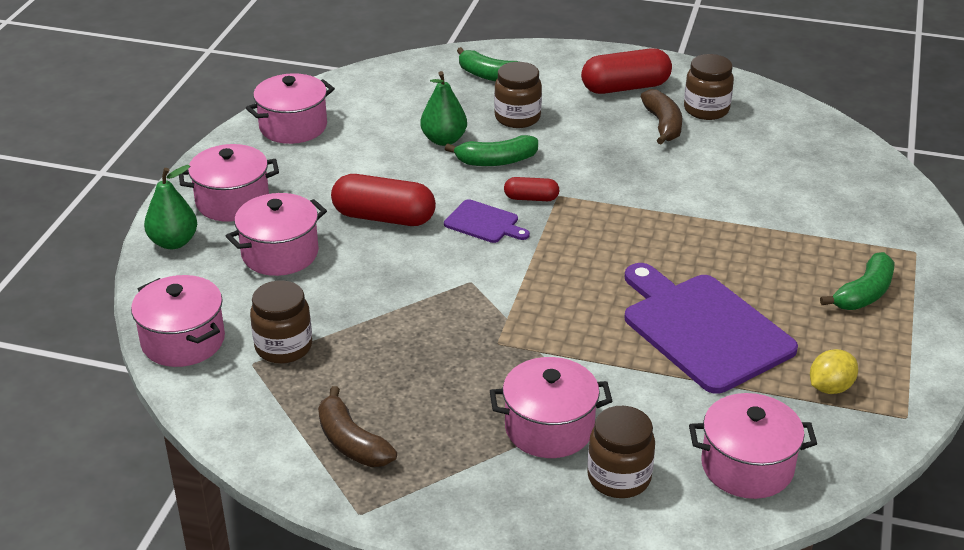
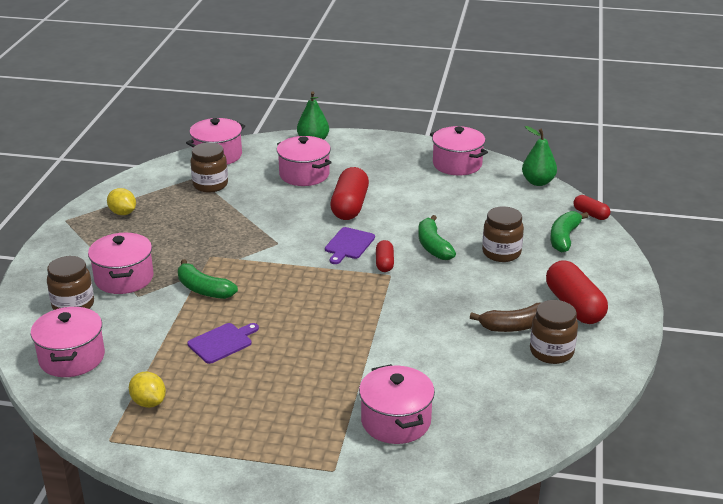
camera: 85 degrees right, 5 degrees down
(232, 202) = (359, 154): pink pot -> pink pot (396, 421)
(351, 442) = (123, 213): brown banana -> yellow lemon
(442, 54) = (590, 214): none -> red capsule
(444, 140) = (457, 222): green pear -> green pear (538, 182)
(703, 329) = (222, 342): purple cutting board -> purple cutting board, size x0.48
(864, 293) = (268, 431): green banana -> green banana (204, 289)

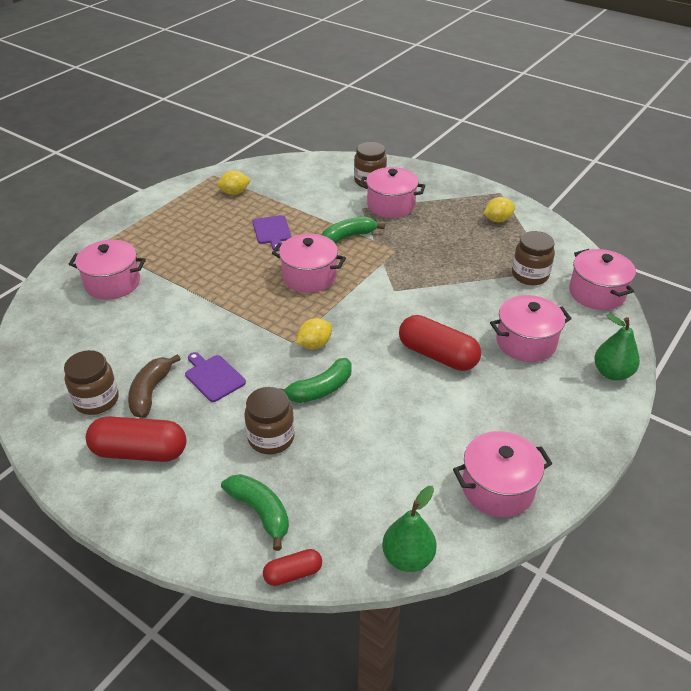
camera: 115 degrees right, 10 degrees up
(72, 358) = (307, 173): pink pot -> pink pot (309, 277)
(349, 245) = (362, 332): purple cutting board -> purple cutting board (213, 377)
(384, 263) = (314, 344): red capsule -> yellow lemon
(433, 246) = (320, 389): green banana -> green banana turned 135 degrees clockwise

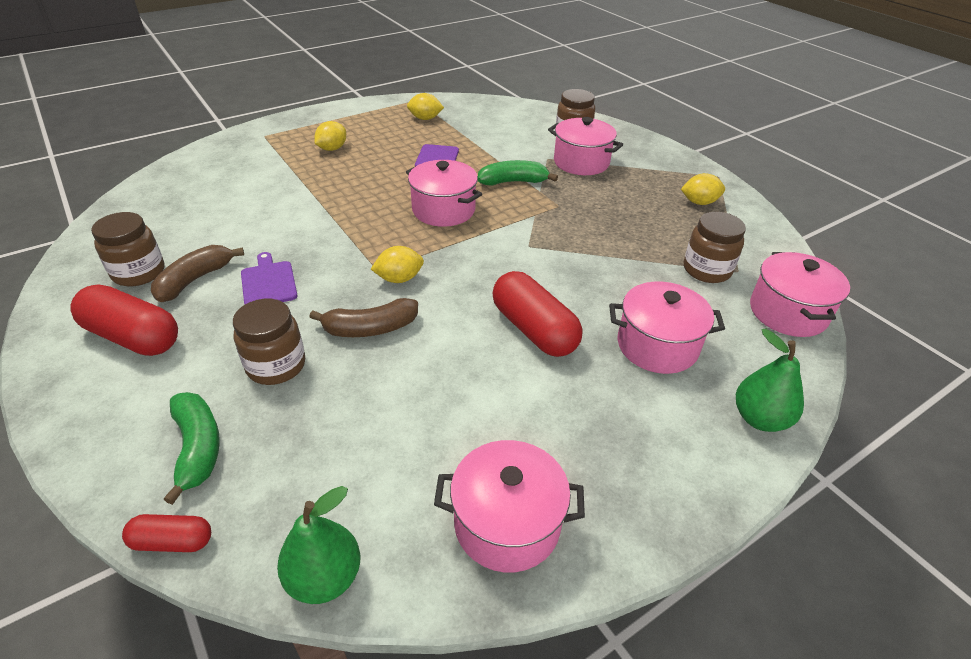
camera: 20 degrees right, 0 degrees up
(113, 283) = (247, 170): pink pot -> none
(173, 243) = (332, 149): none -> yellow lemon
(320, 389) = (370, 328): green banana -> brown banana

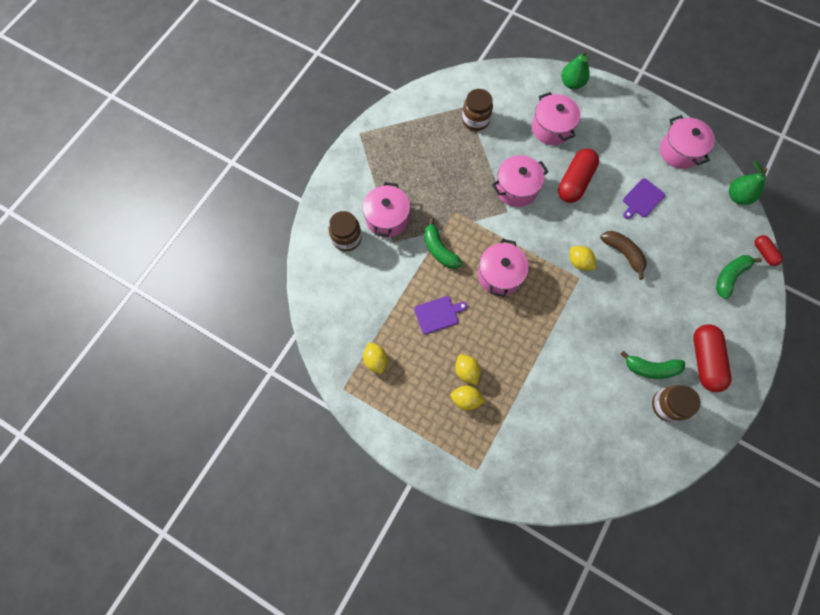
camera: 115 degrees left, 30 degrees up
(195, 280) = (651, 368): brown banana -> green banana
(268, 282) = (626, 327): purple cutting board -> purple cutting board (642, 199)
(276, 366) = (673, 279): brown jar -> none
(699, 202) = (402, 137): yellow lemon -> yellow lemon (466, 371)
(788, 312) = (490, 81): pink pot -> pink pot (516, 188)

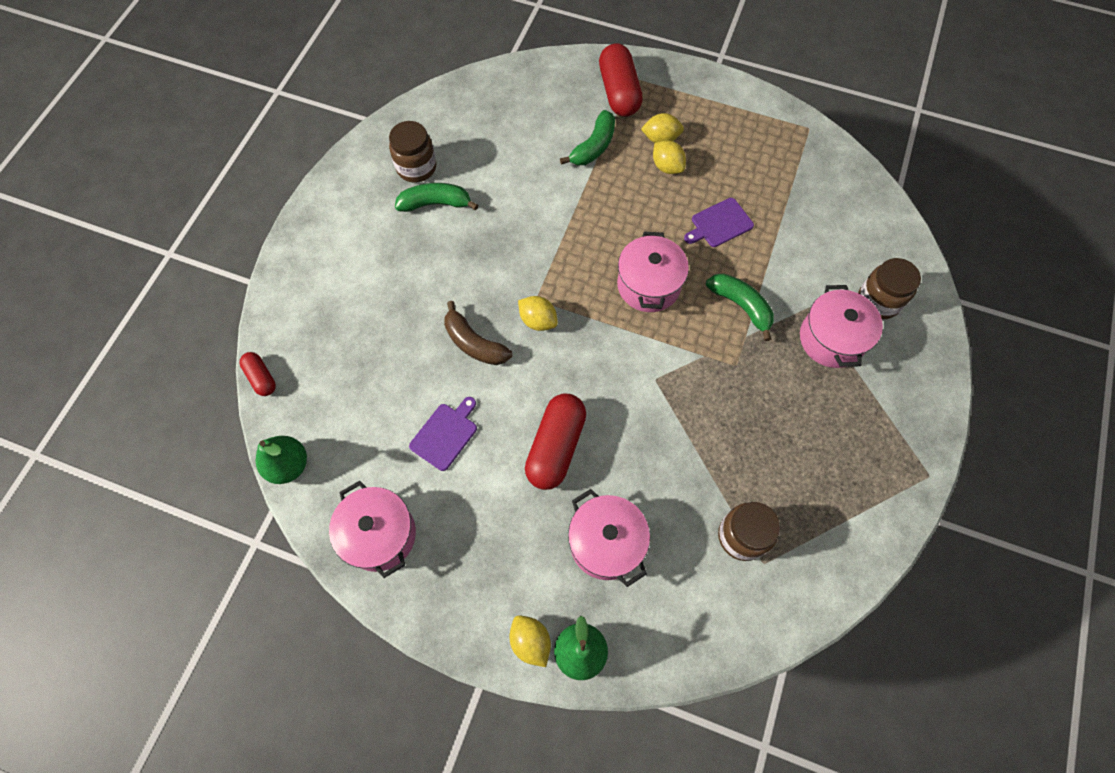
camera: 170 degrees right, 5 degrees down
(375, 360) = (781, 162): yellow lemon -> yellow lemon (530, 641)
(516, 188) = (648, 419): pink pot -> none
(704, 360) = (365, 222): red capsule -> red capsule (619, 92)
(730, 276) = (318, 335): green banana -> green banana (593, 146)

